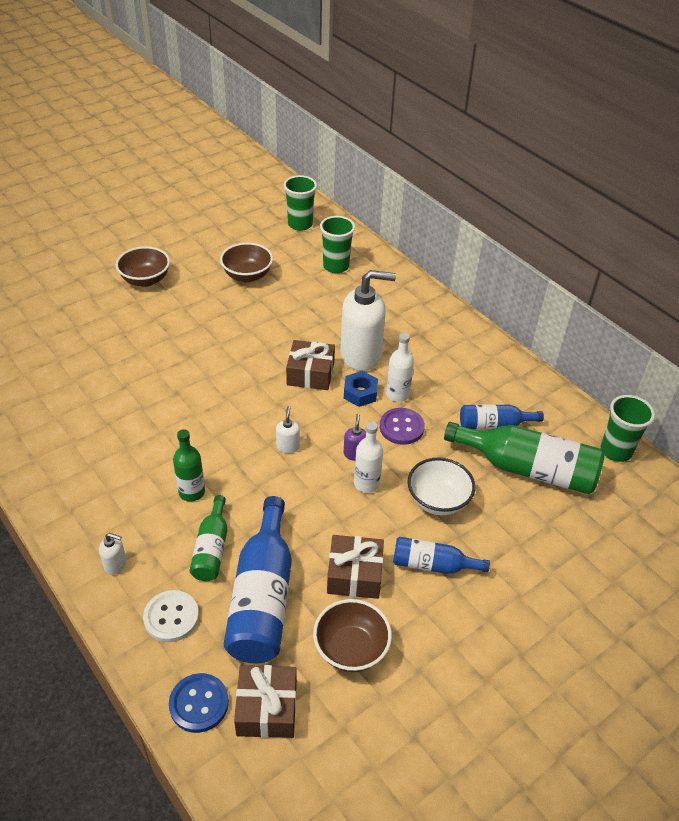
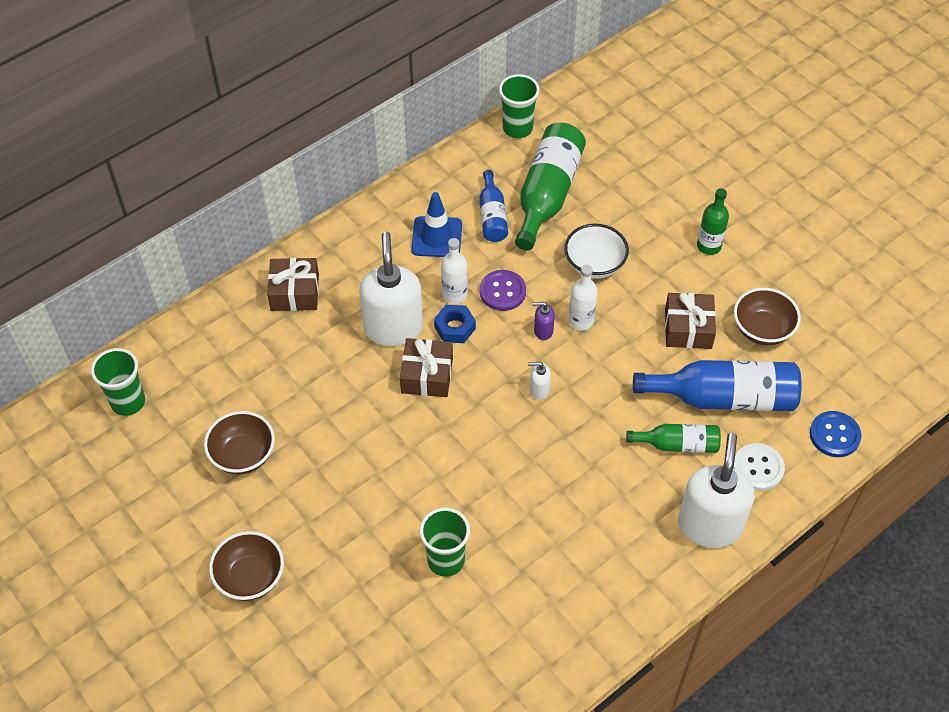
camera: 90 degrees left, 10 degrees up
(115, 564) = (709, 525): white soap dispenser -> white soap dispenser, size x2.44
(192, 492) = (611, 471): green bottle -> green bottle (709, 246)
(267, 708) = (828, 386): brown gift -> brown gift (295, 292)
(336, 266) = (225, 357): green cup -> green cup (446, 560)
(433, 565) = (667, 271): blue bottle -> none
(464, 385) = (436, 237): none -> blue traffic cone

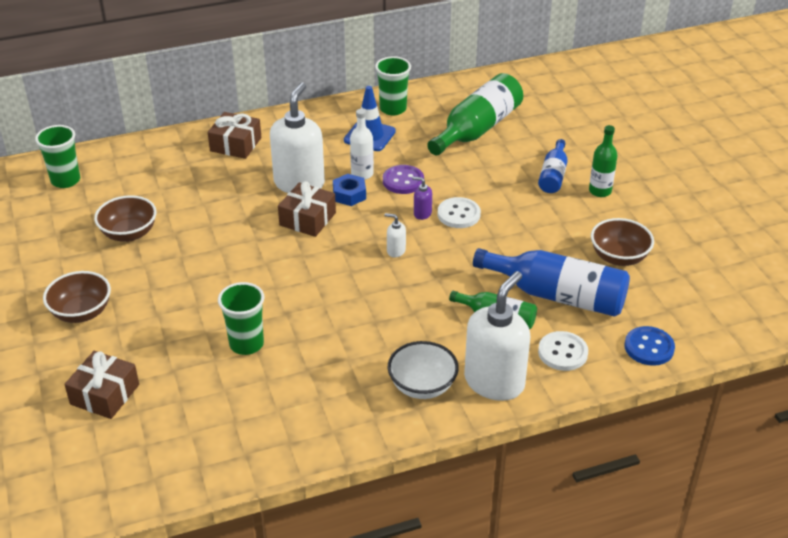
camera: 20 degrees right, 15 degrees down
(492, 216) = (423, 133): blue bottle -> blue bottle (553, 175)
(517, 128) = (476, 84): green cup -> green cup (393, 109)
(581, 321) = (458, 214): white bottle -> white button
(594, 264) = (491, 181): white bowl -> white bowl (422, 386)
(688, 328) = (551, 241): brown gift -> brown gift (105, 394)

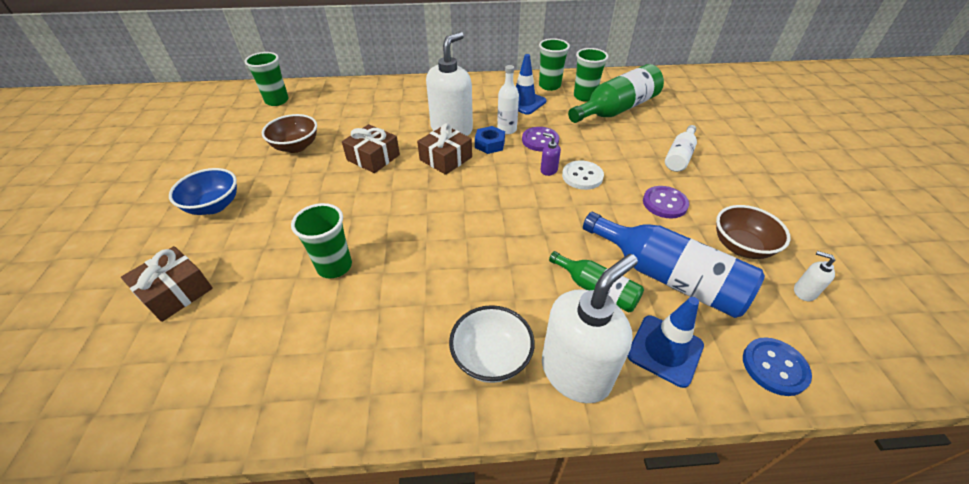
camera: 15 degrees right, 5 degrees up
(81, 312) = (214, 206): brown bowl -> blue bowl
(236, 144) = (416, 94): brown gift -> brown gift (373, 157)
(396, 251) = (513, 200): white soap dispenser -> white soap dispenser (804, 292)
(437, 117) = (584, 96): none -> green cup
(545, 228) = (664, 203): none -> purple button
(553, 175) = (679, 156): blue bottle -> white bottle
(562, 352) = (665, 350): white button -> blue traffic cone
(600, 191) = (724, 177): green bottle -> none

